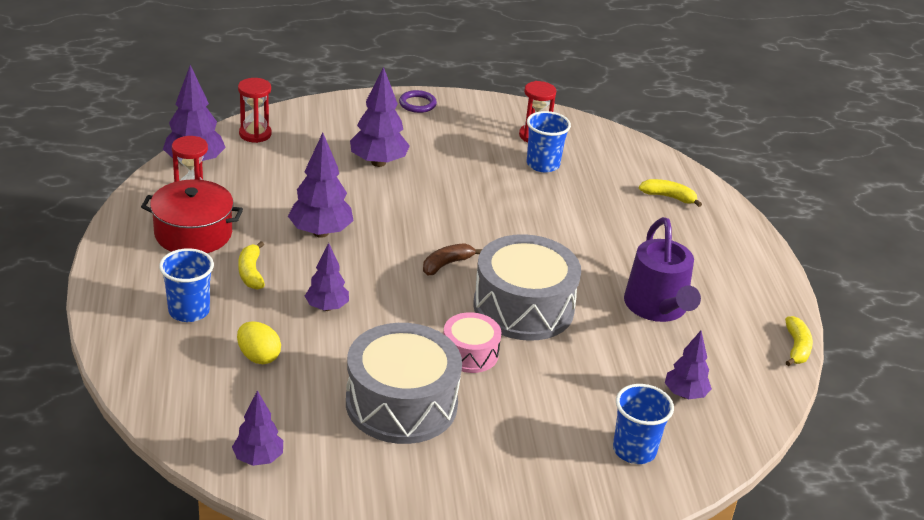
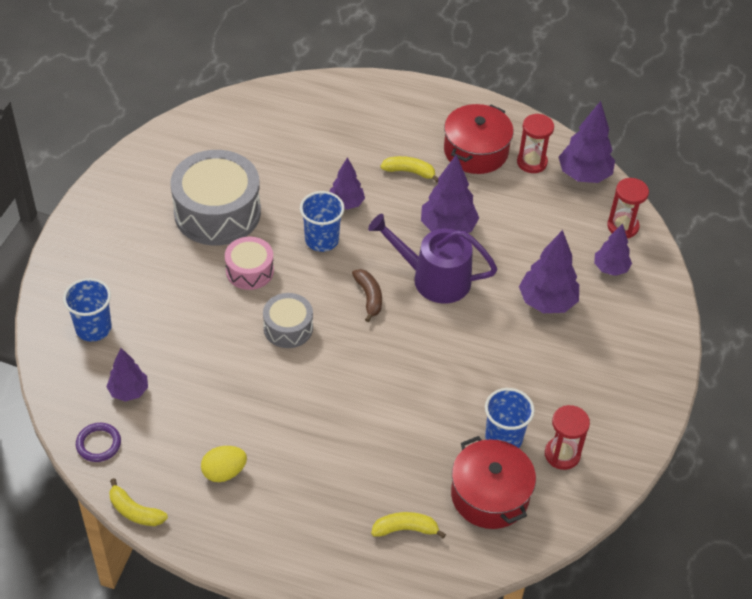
camera: 115 degrees right, 15 degrees up
(189, 311) = (377, 128): blue cup -> blue cup (322, 240)
(258, 356) = (307, 151): yellow egg -> yellow egg (224, 472)
(258, 458) = (206, 126): purple tree -> purple tree (610, 268)
(417, 104) = (653, 372): purple ring -> purple ring (98, 444)
(523, 307) = (288, 328): grey drum -> grey drum, size x0.54
(601, 163) = (490, 495): none -> red pot
(658, 307) = (241, 427): purple watering can -> purple watering can (434, 278)
(668, 197) = (405, 529): yellow banana -> yellow banana turned 135 degrees counterclockwise

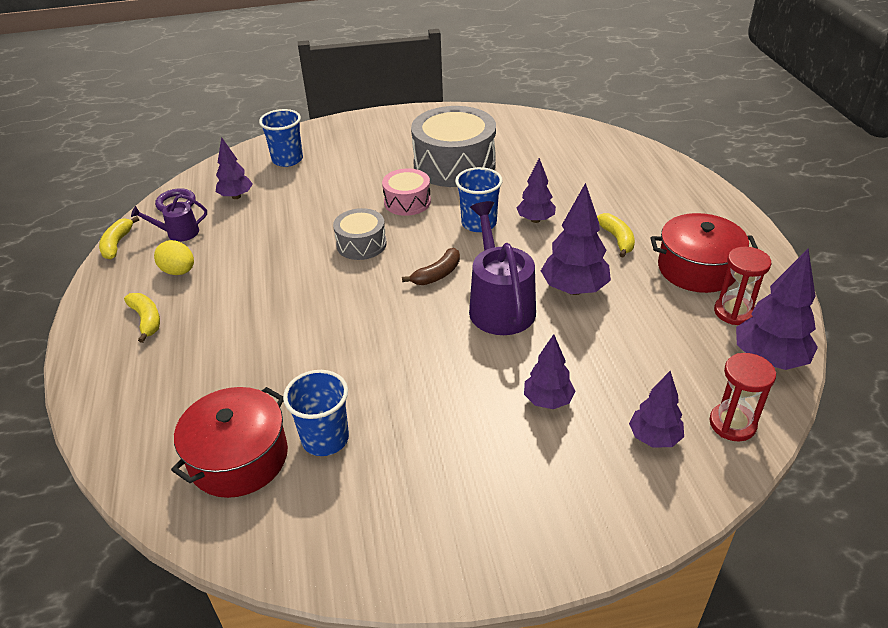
camera: 65 degrees right, 10 degrees down
(157, 456) = (178, 233): none -> purple watering can
(405, 529) = (163, 408): yellow banana -> yellow banana (146, 320)
(547, 302) = (548, 400): purple tree -> purple tree, size x0.64
(562, 454) = (333, 501): red hourglass -> none

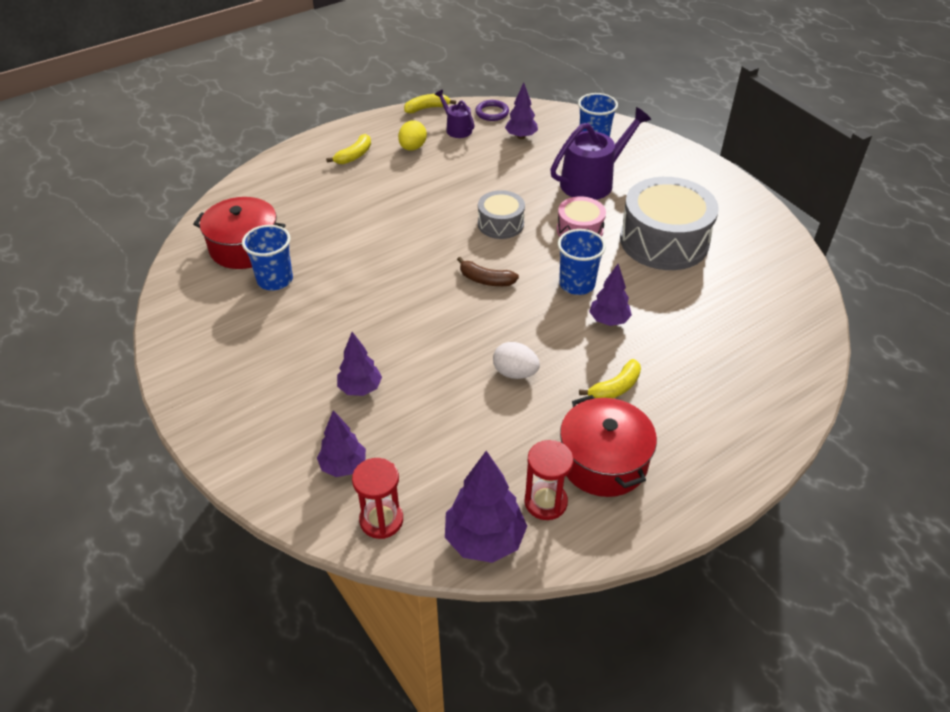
camera: 65 degrees right, 5 degrees up
(499, 305) = (465, 329): purple watering can -> purple watering can (592, 181)
(574, 289) = (515, 373): purple tree -> white egg

